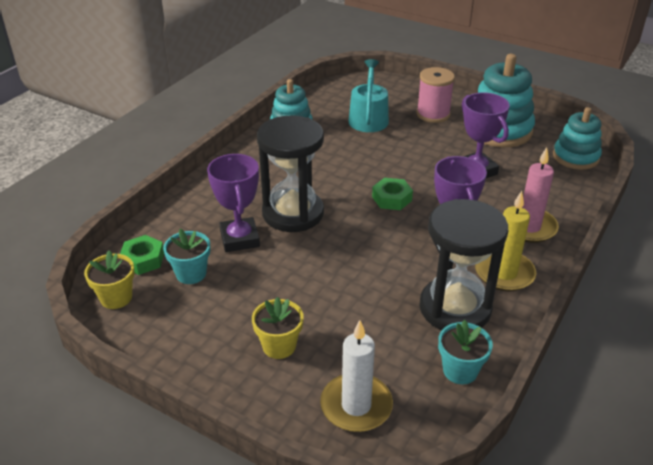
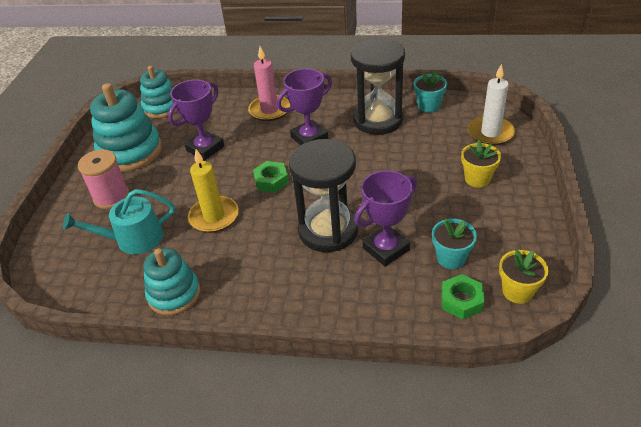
camera: 110 degrees left, 5 degrees up
(504, 273) = (328, 109): yellow candle -> yellow candle (214, 216)

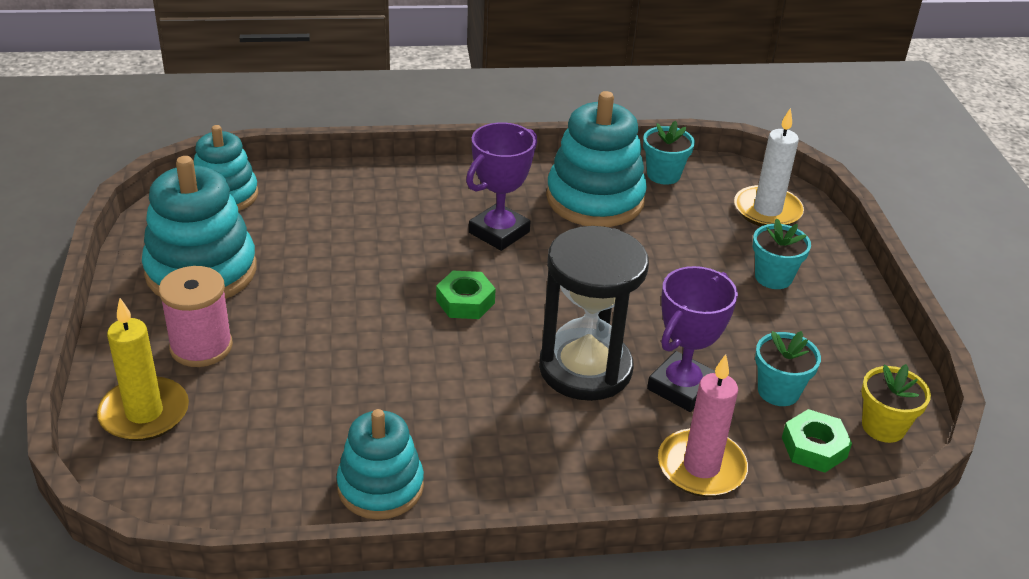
camera: 20 degrees left, 5 degrees down
(133, 239) = (272, 410): turquoise watering can -> none
(205, 148) = (332, 258): purple trophy -> none
(214, 216) = (394, 363): yellow candle -> yellow candle (144, 413)
(269, 110) = (415, 192): pink candle -> pink candle (701, 467)
(378, 120) = (595, 199): black hourglass -> turquoise stacking toy
(477, 179) = (773, 277): yellow flower pot -> turquoise flower pot

